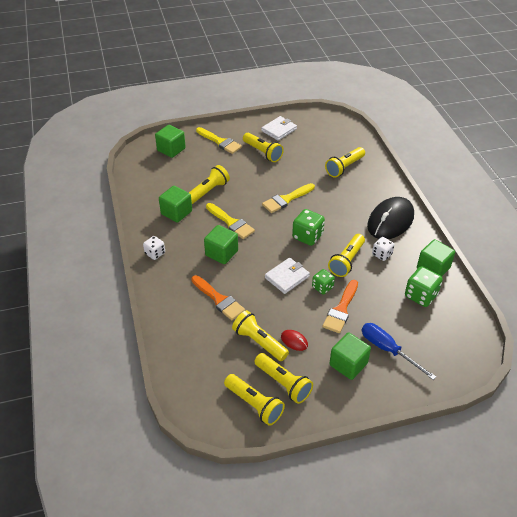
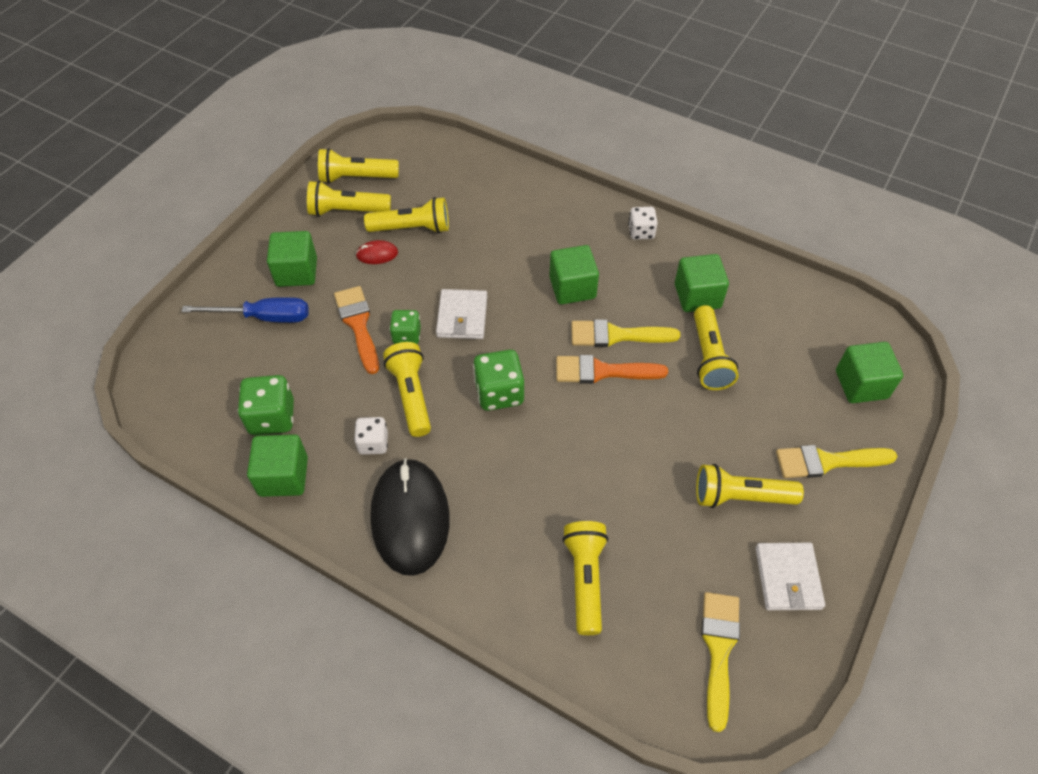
camera: 135 degrees right, 10 degrees up
(219, 299) = (505, 237): orange brush -> orange brush (602, 371)
(286, 199) = (595, 432): yellow brush -> yellow brush (719, 650)

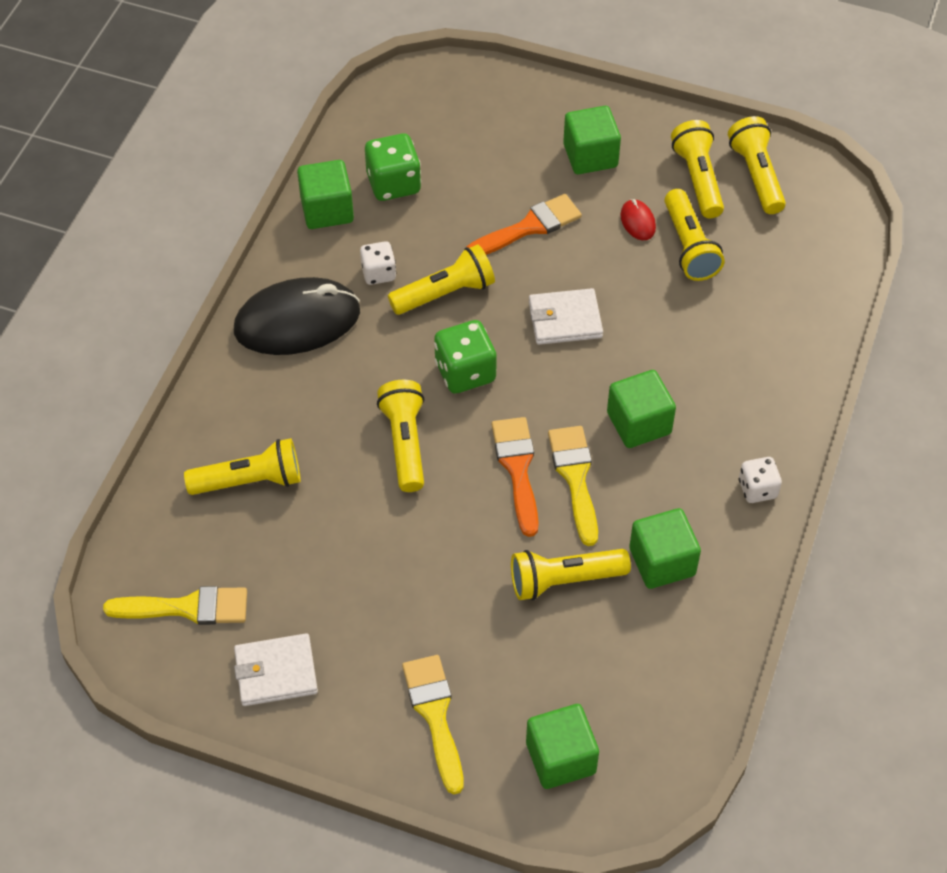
camera: 80 degrees right, 0 degrees up
(263, 317) = (519, 144): blue screwdriver -> none
(407, 335) = (525, 273): green dice -> none
(740, 496) = (371, 622): yellow flashlight -> yellow flashlight (405, 443)

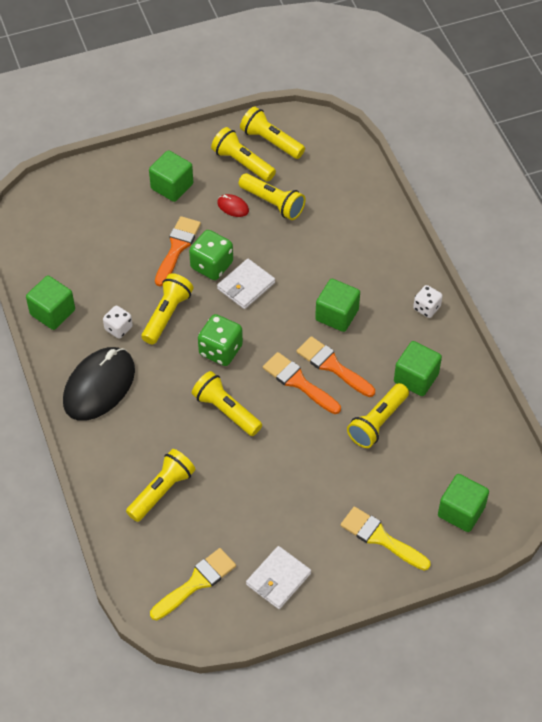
camera: 40 degrees left, 0 degrees up
(393, 183) = (76, 272): green dice -> green dice (212, 265)
(575, 478) = (332, 366): yellow brush -> orange brush

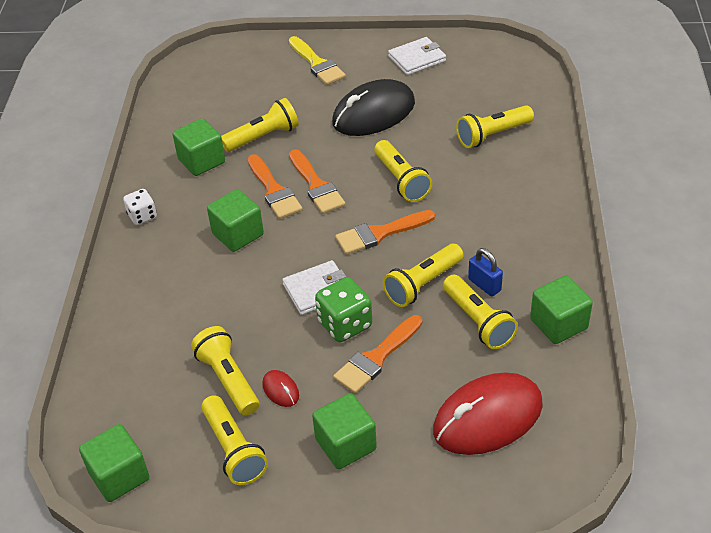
camera: 155 degrees left, 10 degrees down
(84, 230) = (487, 418): none -> red mouse
(99, 386) = (525, 234): black mouse -> black mouse (373, 113)
(118, 328) = (484, 285): white dice -> blue padlock
(196, 582) = (487, 71): yellow brush -> none
(220, 350) = (380, 233): green dice -> orange brush
(271, 141) = (176, 470): yellow flashlight -> yellow flashlight (478, 321)
(461, 511) = (239, 64): green cube -> green cube (119, 476)

